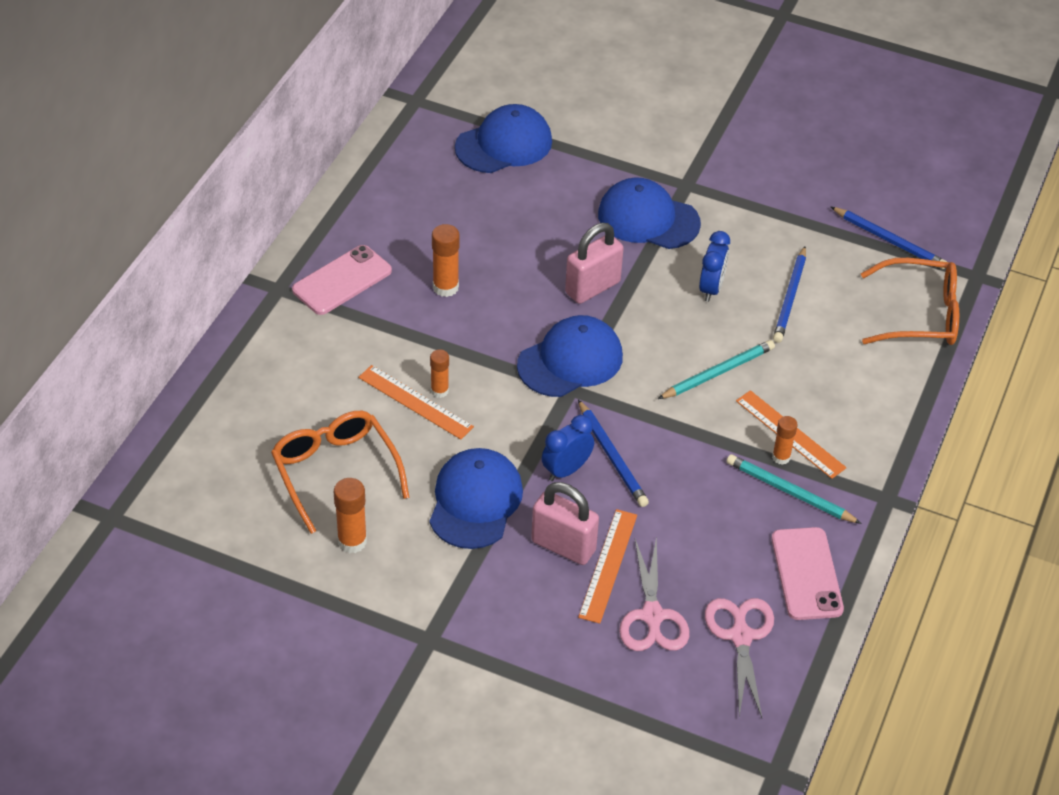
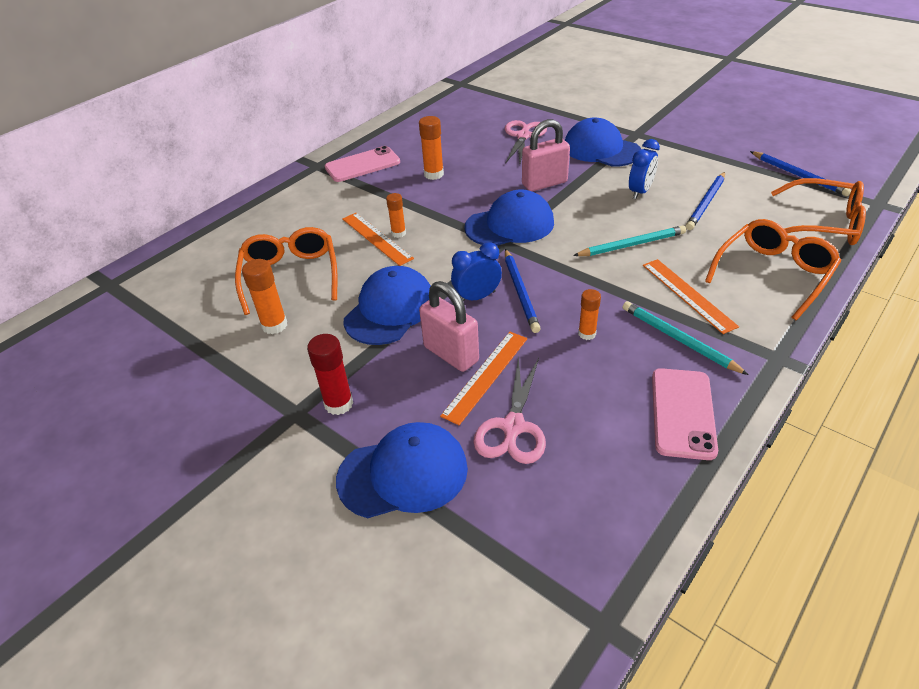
camera: 20 degrees right, 5 degrees down
(469, 622) = (338, 404): none -> red glue stick
(504, 144) = (510, 106): blue cap -> blue cap (403, 473)
(740, 636) = (599, 462): pink scissors -> pink scissors (523, 136)
(781, 457) = (675, 311): orange glue stick -> orange glue stick (587, 334)
(873, 393) = (773, 274): none -> orange glasses

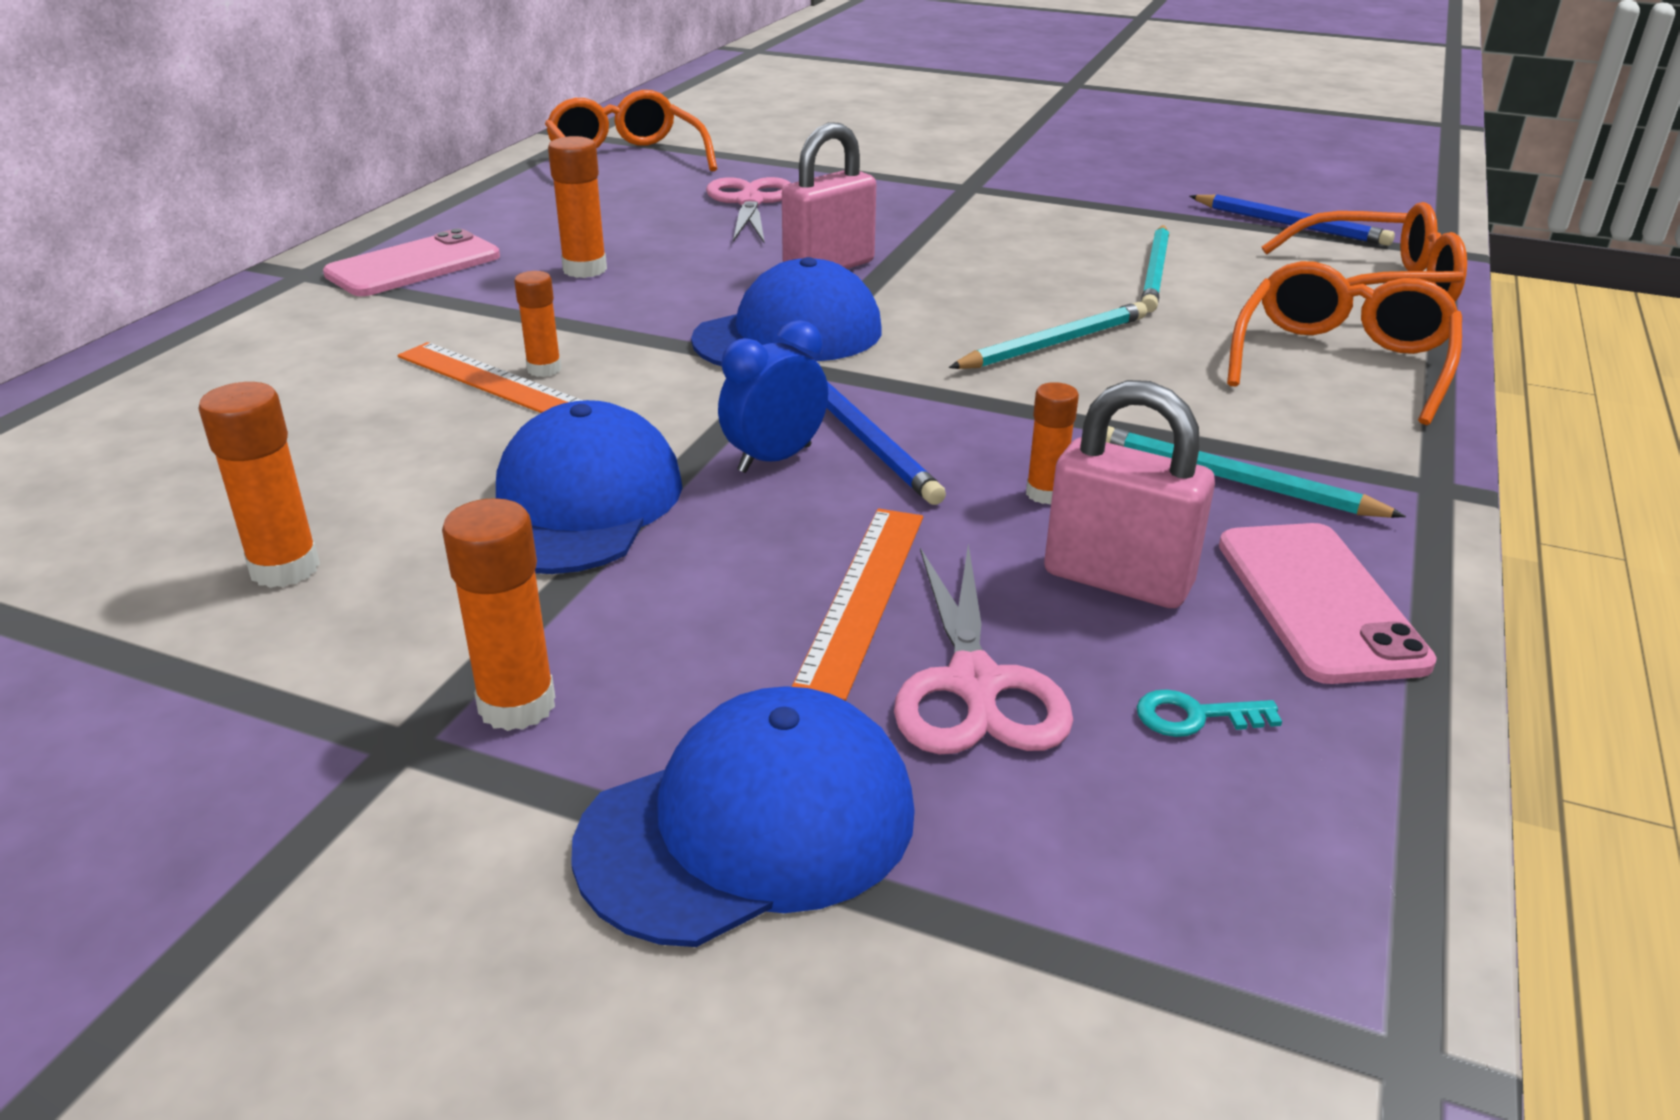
camera: 20 degrees left, 10 degrees down
(290, 275) = (298, 468): orange glasses -> orange glasses (626, 159)
(338, 404) = (517, 705): red glue stick -> orange glue stick
(451, 354) = (762, 567): pink padlock -> pink padlock (1117, 579)
(597, 460) = (1195, 716): none -> turquoise key
(601, 149) = (914, 212): blue cap -> none
(640, 192) = (1023, 266): blue clock -> none
(688, 294) = (1207, 408): orange ruler -> none
(706, 203) = (1155, 272): blue pencil -> turquoise pencil

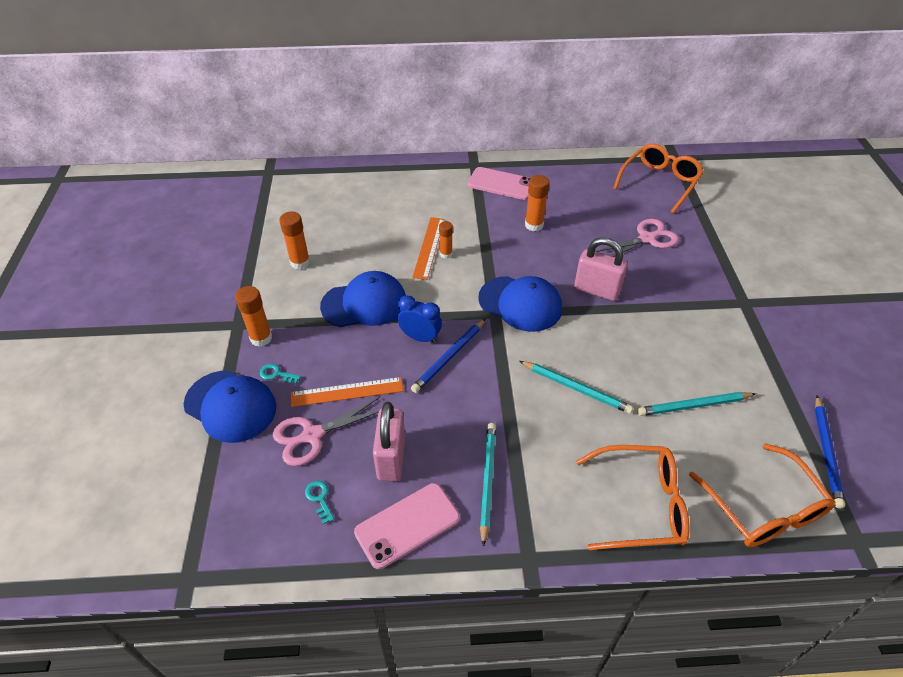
camera: 65 degrees right, 15 degrees up
(696, 704) = (276, 374): none -> turquoise key
(1045, 494) = (440, 421): orange glue stick -> none

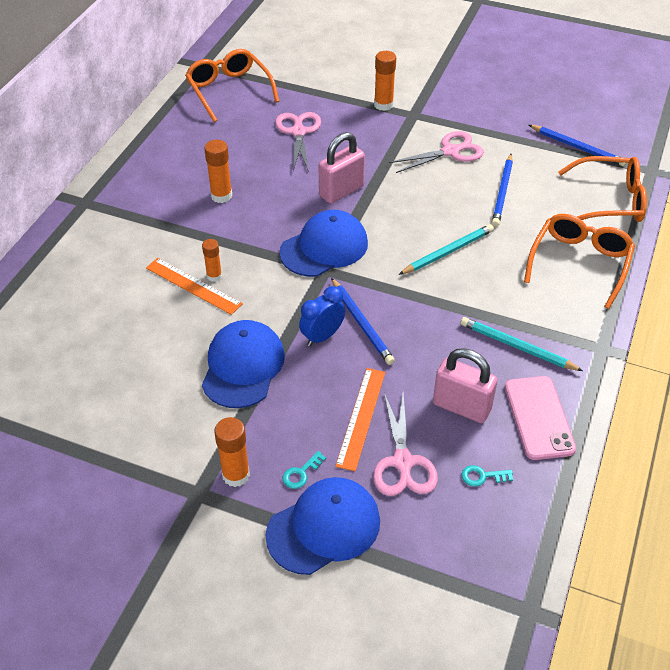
camera: 65 degrees left, 0 degrees up
(300, 262) = (132, 406): orange glue stick -> orange glue stick (383, 105)
(501, 184) = (137, 194): pink phone -> none
(694, 406) = (502, 192): turquoise pencil -> blue pencil
(717, 346) = (450, 151): none -> pink scissors

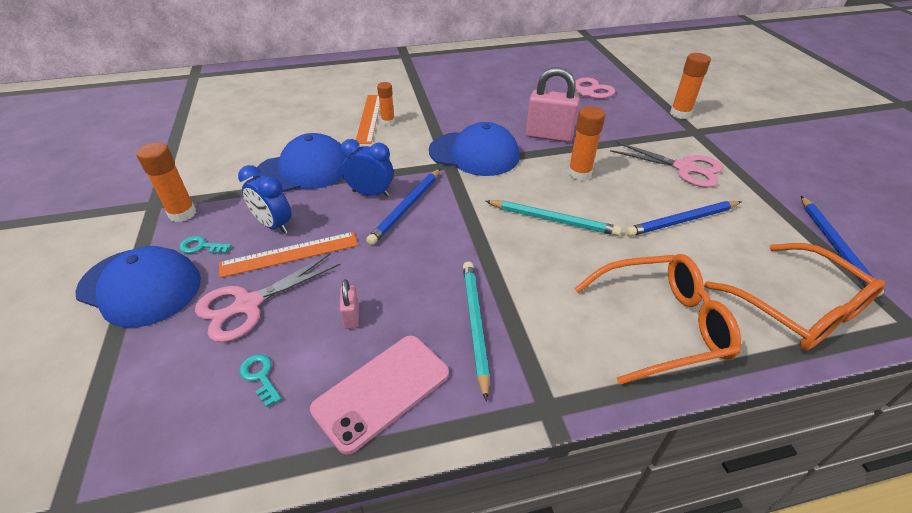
camera: 55 degrees right, 5 degrees down
(221, 196) = (473, 93): orange glue stick -> orange glue stick (579, 174)
(229, 90) = (582, 54): orange glasses -> none
(312, 415) = (274, 225): none -> blue clock
(461, 406) = (351, 316): pink padlock -> pink padlock, size x0.47

